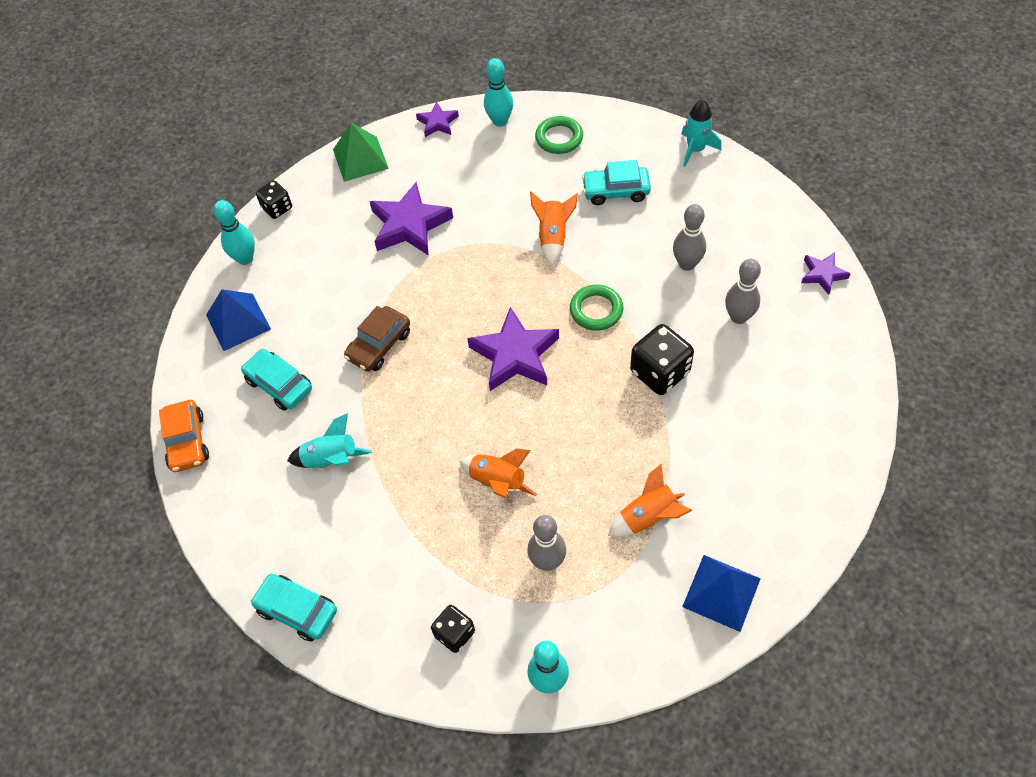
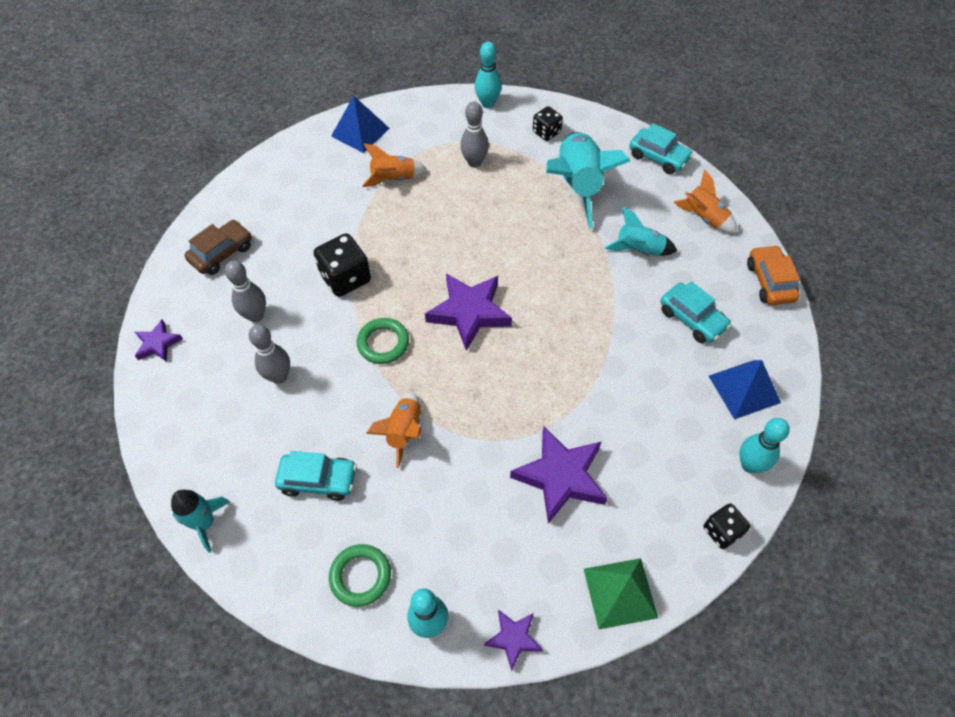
camera: 175 degrees left, 0 degrees up
(379, 345) = (597, 342): brown car -> brown car (222, 253)
(406, 543) = (578, 186): none -> turquoise rocket
(498, 482) = (502, 216): orange rocket -> orange rocket (704, 217)

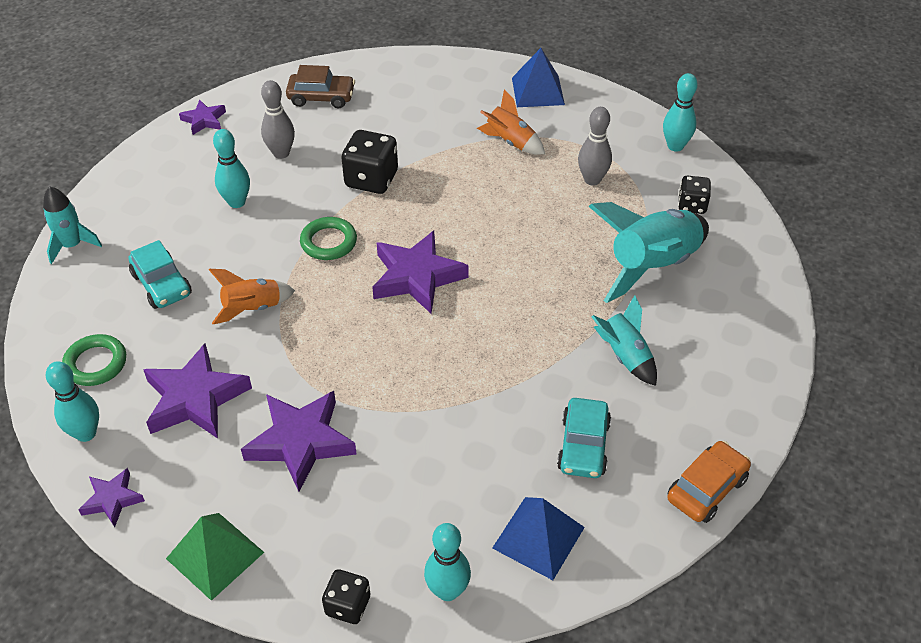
camera: 50 degrees right, 10 degrees down
(279, 376) = (237, 202): grey bowling pin -> turquoise bowling pin
(461, 523) = (195, 398): none -> purple star
(658, 157) = (767, 305): turquoise car -> none
(704, 217) = (729, 386): orange rocket -> none

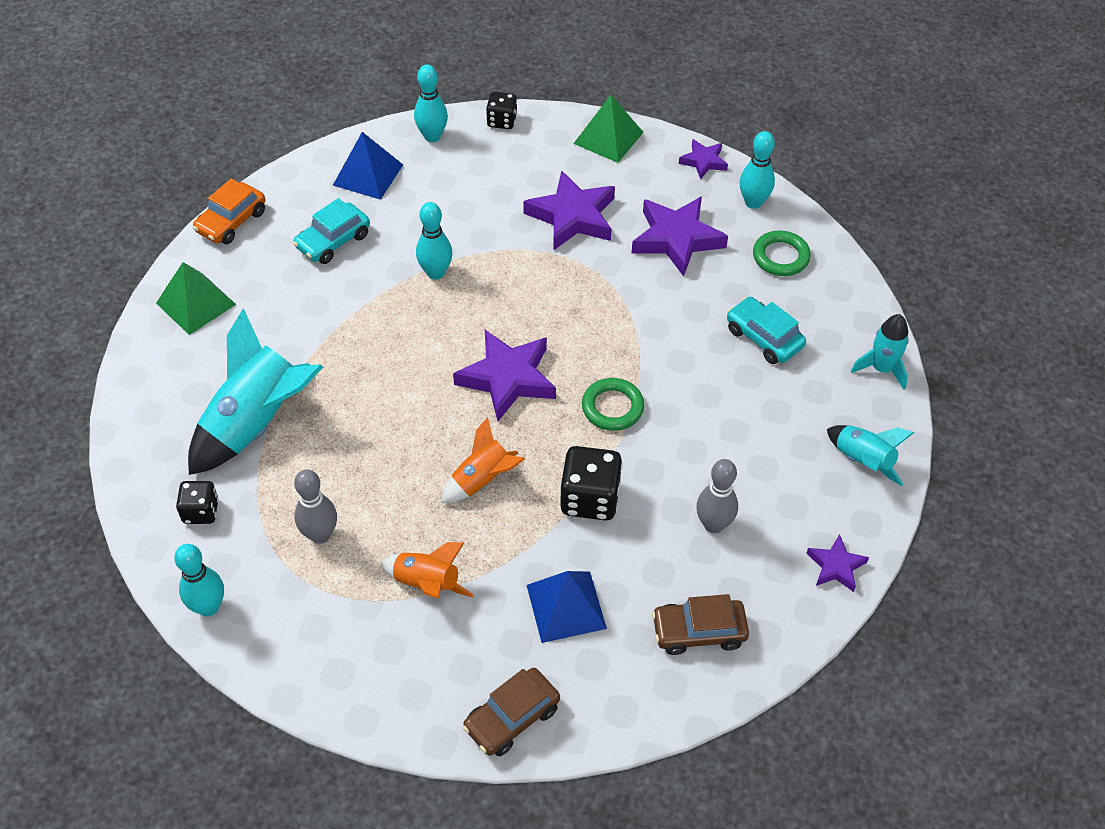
camera: 170 degrees right, 5 degrees up
(237, 202) = (734, 445): turquoise bowling pin -> turquoise bowling pin (436, 273)
(252, 308) = (662, 324): orange rocket -> orange rocket (482, 480)
(462, 71) = (512, 718): none -> brown car
(537, 91) = (397, 689): blue pyramid -> blue pyramid (566, 606)
(583, 446) = (333, 241): turquoise car -> turquoise car turned 135 degrees counterclockwise
(625, 356) = (292, 322): turquoise rocket -> turquoise rocket (862, 461)
(731, 389) = (195, 303): none -> green pyramid

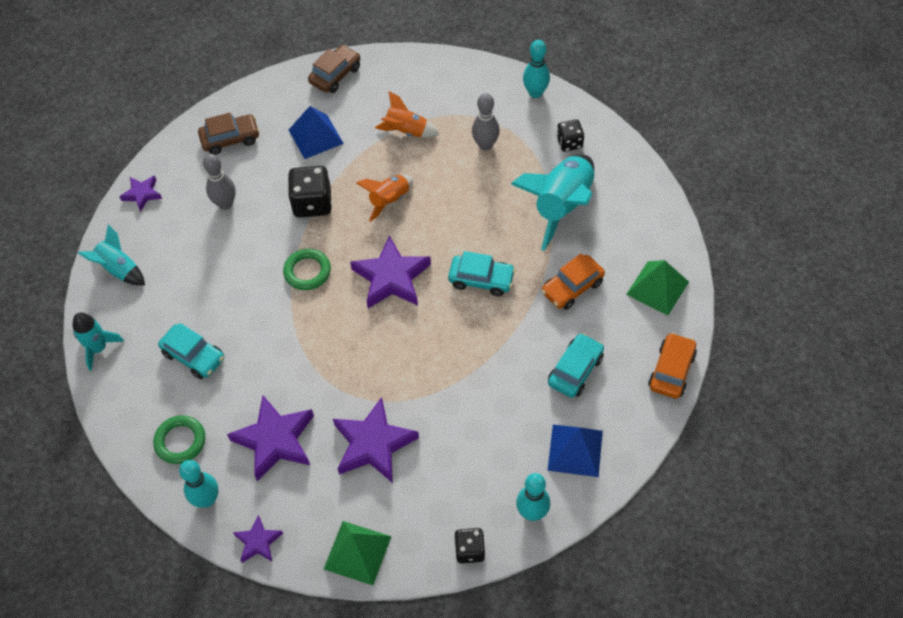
camera: 170 degrees right, 5 degrees up
(294, 324) = (572, 287): none -> orange car
(398, 354) = (481, 280): none -> turquoise car
(436, 273) = (476, 358): turquoise bowling pin -> none

